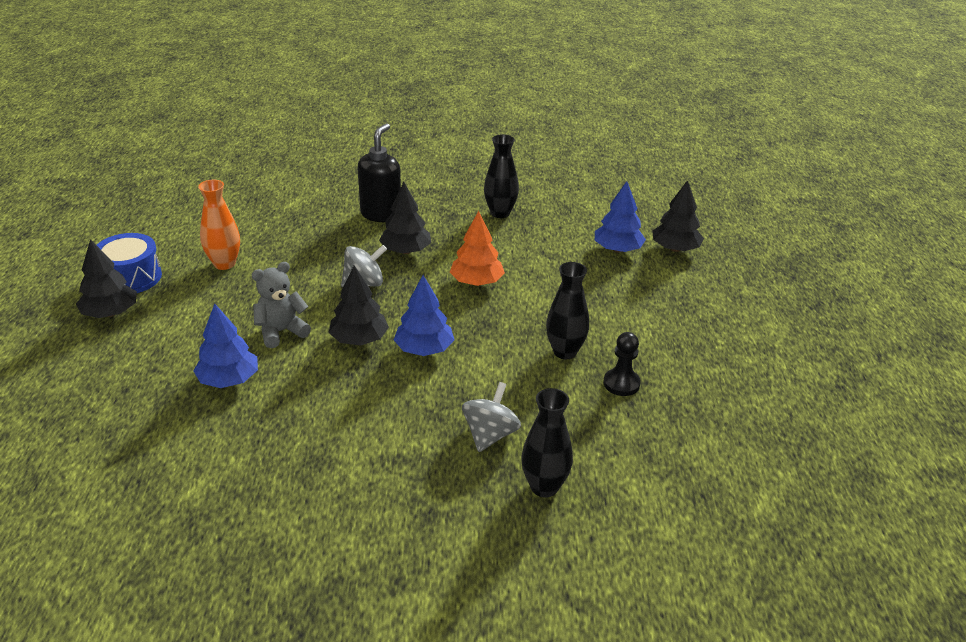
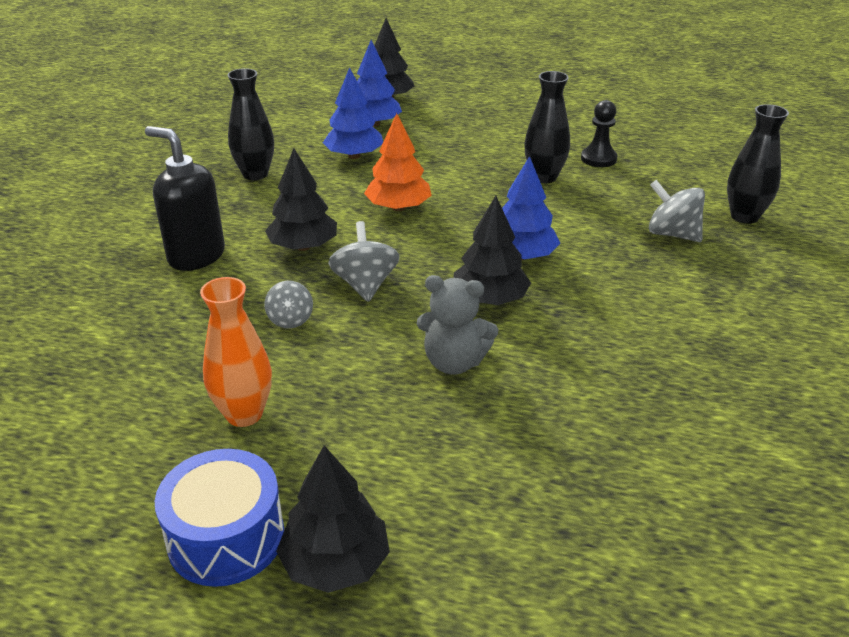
camera: 75 degrees left, 0 degrees up
(229, 380) = (556, 416): blue tree -> blue tree (354, 156)
(281, 332) = (454, 362): grey teddy bear -> grey teddy bear turned 60 degrees counterclockwise
(317, 262) = (290, 319): none -> grey spinning top

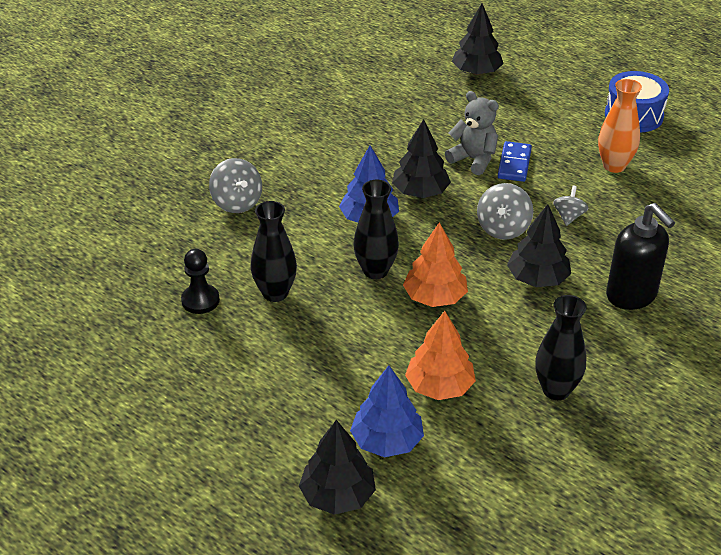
camera: 155 degrees left, 5 degrees up
(335, 563) = (584, 94): black tree -> black tree (476, 72)
(354, 156) = (439, 387): blue tree -> orange tree
(394, 372) = (514, 164): none -> blue domino
(744, 216) = (162, 201): black vase -> black vase (375, 271)

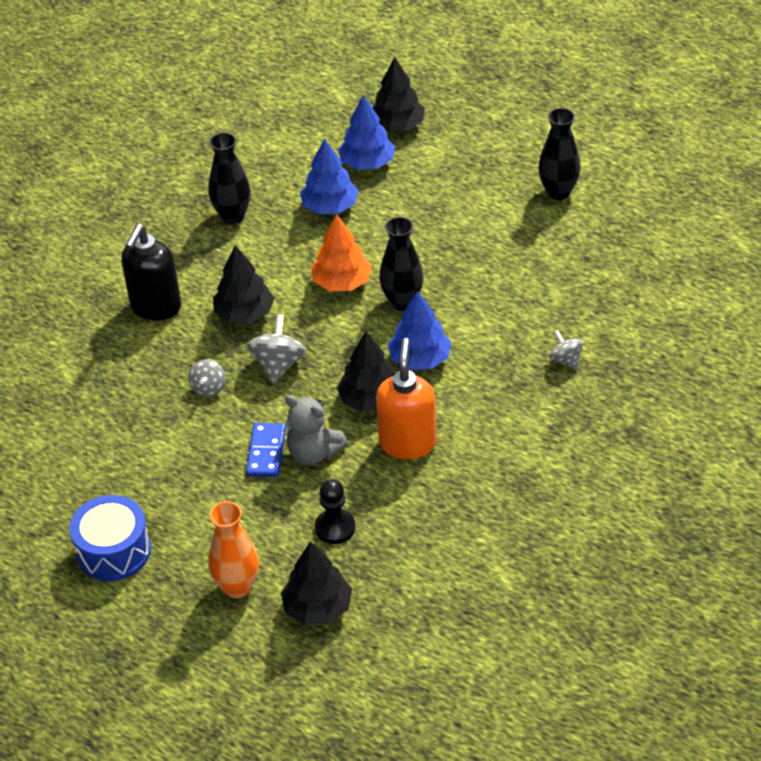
camera: 175 degrees right, 5 degrees up
(200, 300) = (559, 253): black pawn -> black pawn (335, 528)
(237, 203) = (565, 360): grey spinning top -> grey spinning top, size x0.64
(275, 293) = (492, 268): black vase -> black vase (558, 192)
(393, 158) = (407, 443): none -> orange soap dispenser
(439, 387) = (330, 207): orange tree -> blue tree
(614, 166) = (150, 464): orange vase -> orange vase (237, 587)
(631, 295) = (155, 307): black soap dispenser -> black soap dispenser turned 120 degrees counterclockwise

